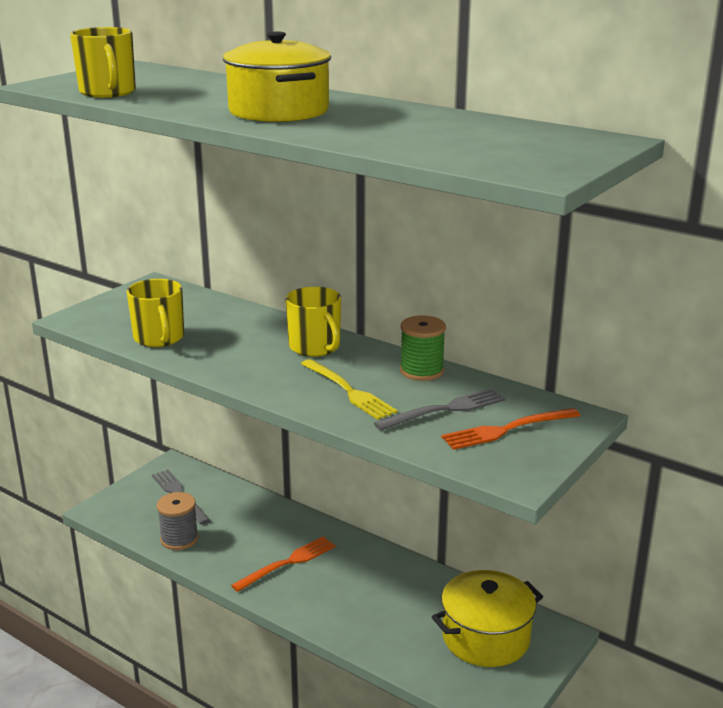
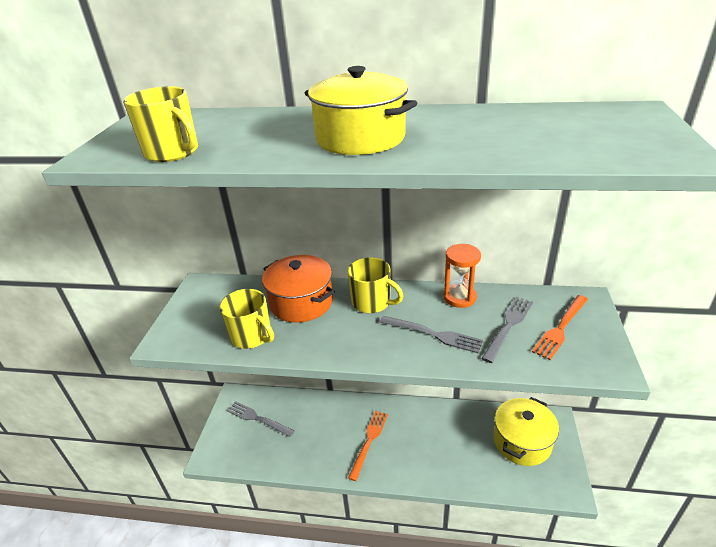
camera: 25 degrees left, 10 degrees up
(179, 539) = (284, 455): grey spool -> none
(239, 326) = (301, 302): none -> orange pot
(349, 391) = (434, 334): yellow fork -> grey fork
(421, 371) = (459, 297): green spool -> orange hourglass

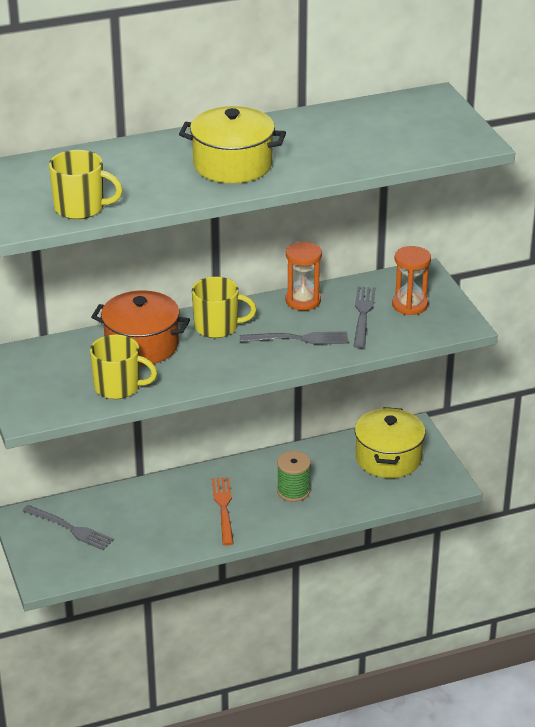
camera: 30 degrees left, 0 degrees up
(257, 418) = (71, 529): grey fork -> grey fork turned 150 degrees counterclockwise
(430, 445) = (293, 491): none -> green spool
(560, 329) = (410, 305): orange fork -> orange hourglass

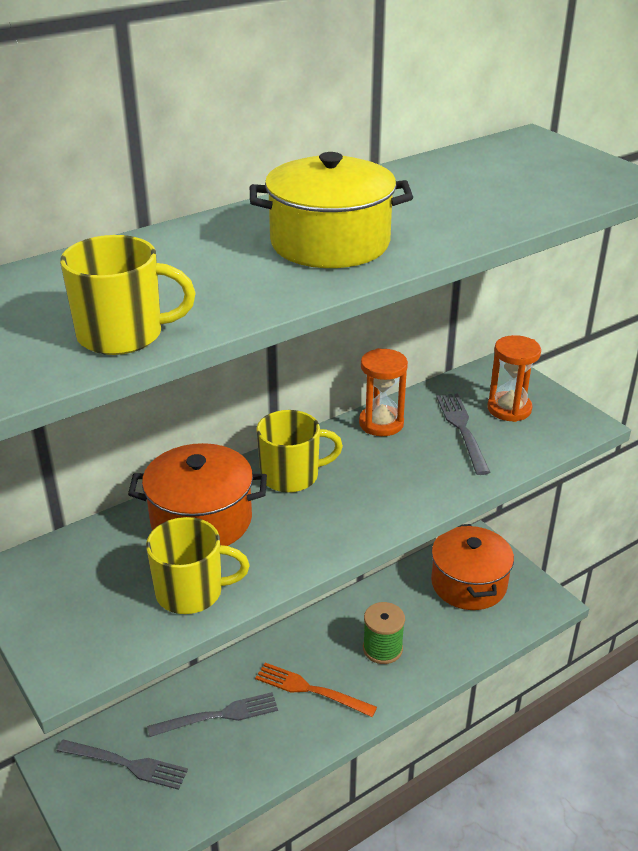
camera: 15 degrees left, 0 degrees up
(223, 507) = (309, 689): orange fork -> orange fork turned 45 degrees counterclockwise
(299, 339) = (403, 475): grey fork -> grey fork (219, 715)
(388, 458) = (468, 584): yellow pot -> orange pot

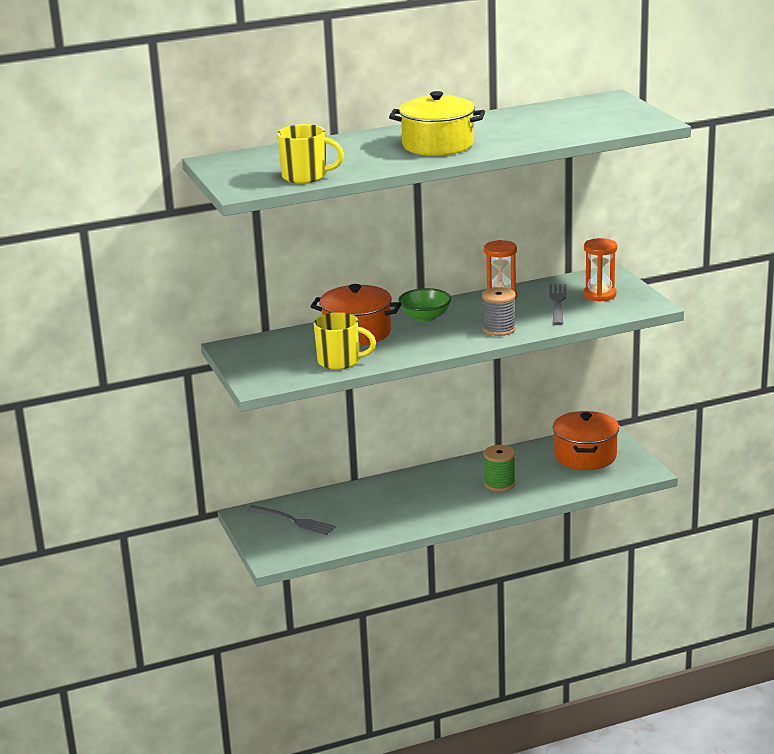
camera: 15 degrees right, 10 degrees down
(219, 715) = (365, 505): grey fork -> none
(291, 476) = (425, 317): yellow mug -> green bowl
(309, 689) = (435, 499): orange fork -> none
(405, 491) = (499, 329): none -> grey spool

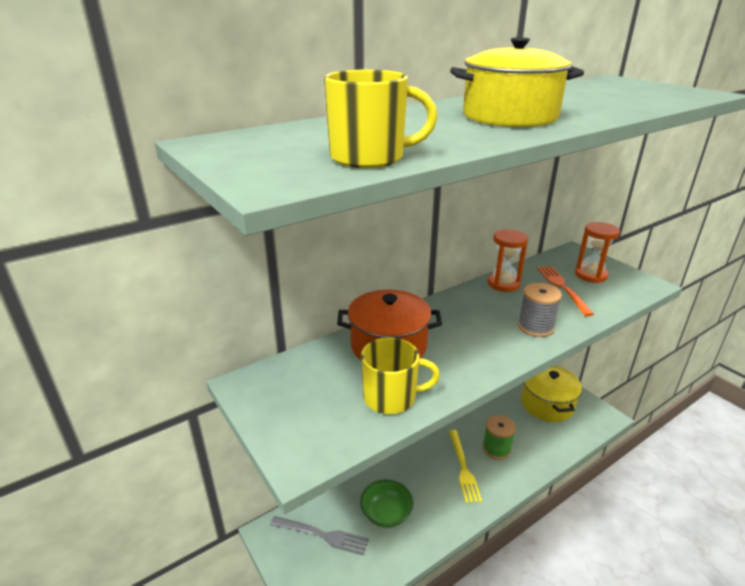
camera: 15 degrees left, 5 degrees up
(425, 317) = (448, 316): green bowl -> green bowl (386, 514)
(454, 494) = (463, 468): none -> yellow fork
(557, 302) = (562, 287): grey fork -> orange fork
(585, 456) = (547, 404): orange pot -> yellow pot

